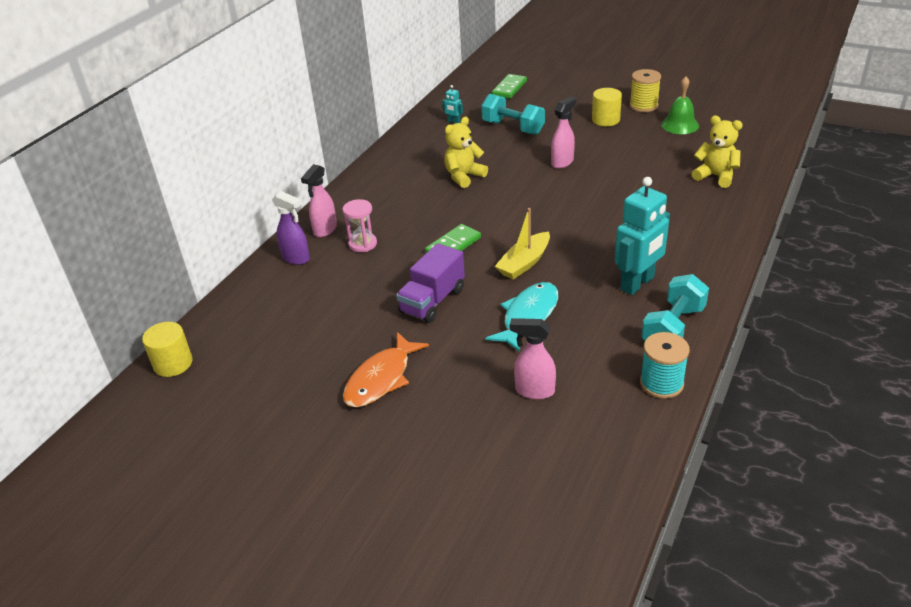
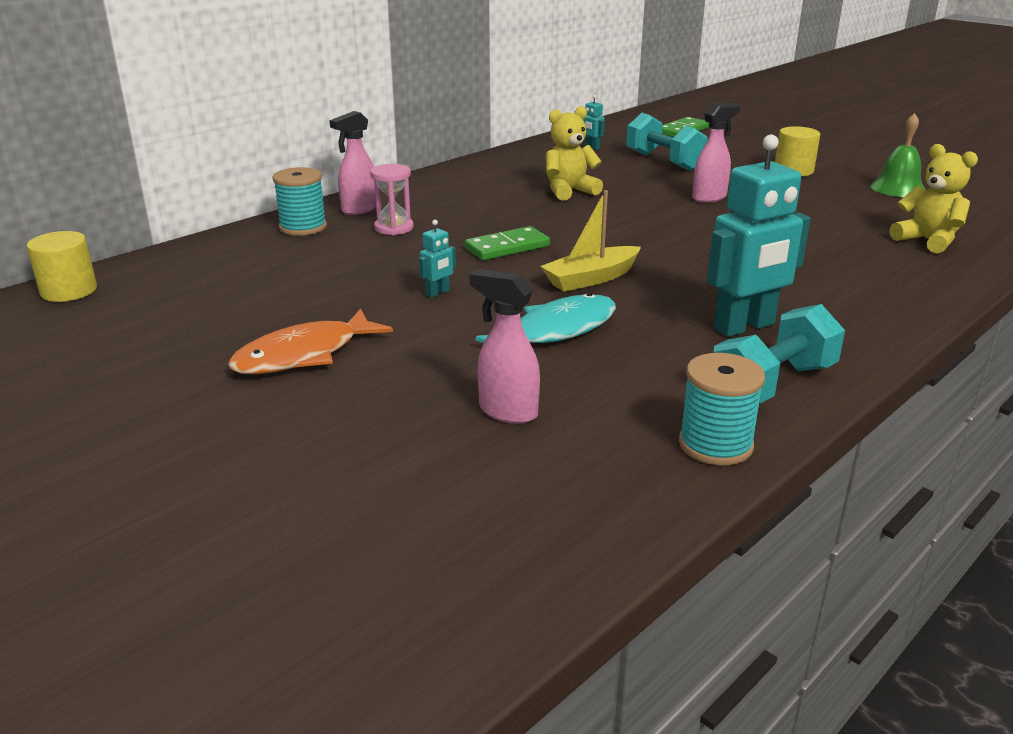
camera: 15 degrees right, 10 degrees down
(296, 258) = (303, 227): purple spray bottle -> turquoise spool
(432, 301) = (438, 293): purple truck -> turquoise robot
(643, 106) = (854, 166): yellow spool -> none

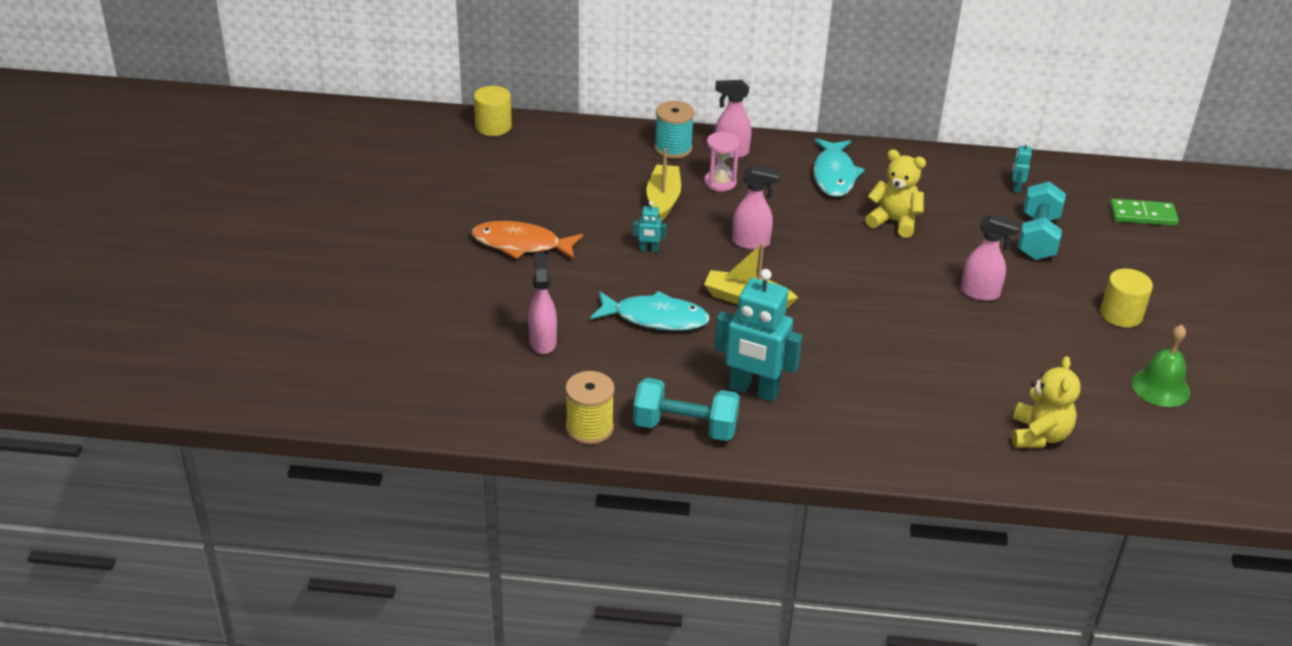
camera: 50 degrees right, 10 degrees up
(371, 258) = (663, 199): none -> yellow boat
(468, 188) = (834, 175): none -> turquoise fish
(507, 247) = (751, 243): green domino -> pink spray bottle
(715, 444) = (589, 428): turquoise spool -> yellow spool

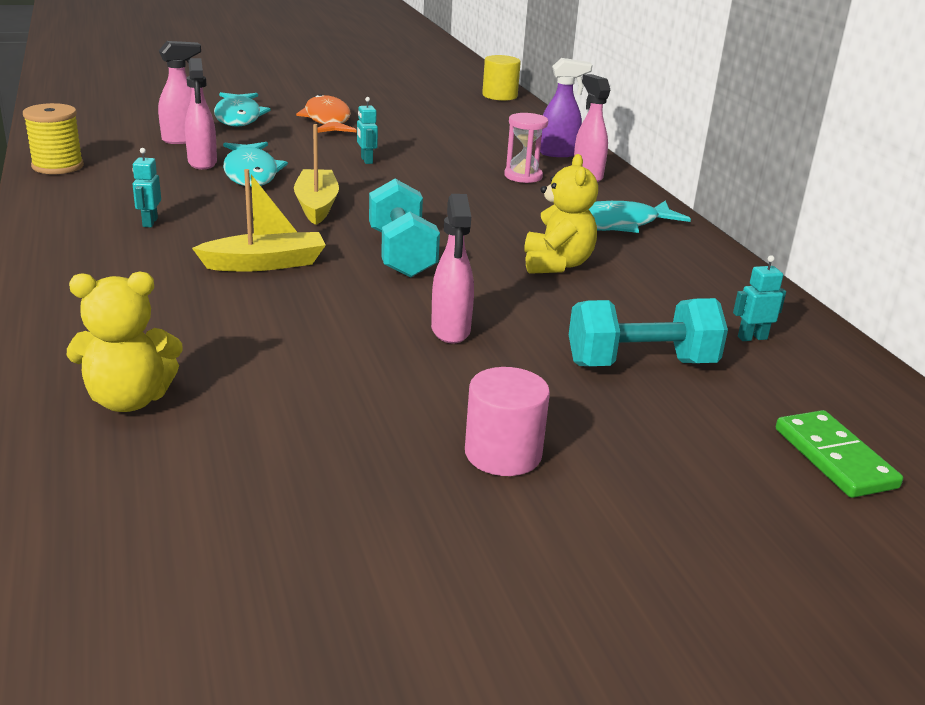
camera: 65 degrees right, 10 degrees down
(484, 296) = (238, 117): none -> turquoise fish
(663, 199) = (461, 158): yellow boat -> yellow boat (265, 264)
(673, 148) = (558, 153): turquoise spool -> purple spray bottle
(685, 427) = (72, 200): turquoise dumbbell -> turquoise dumbbell (401, 254)
(751, 243) = (425, 198): pink spray bottle -> pink spray bottle (202, 163)
(753, 390) = (149, 222): turquoise robot -> turquoise robot, size x0.43
(1121, 314) = (503, 454): yellow cylinder -> pink cylinder
(1160, 387) = (316, 510): green bell -> none

